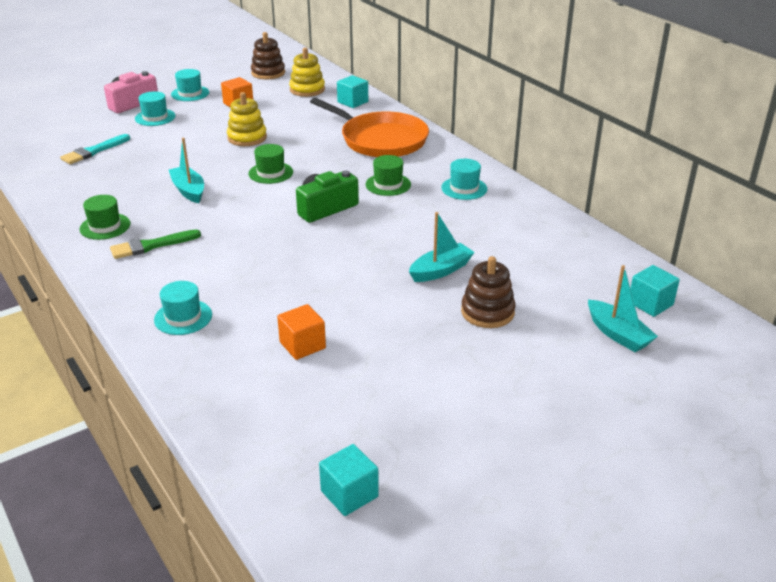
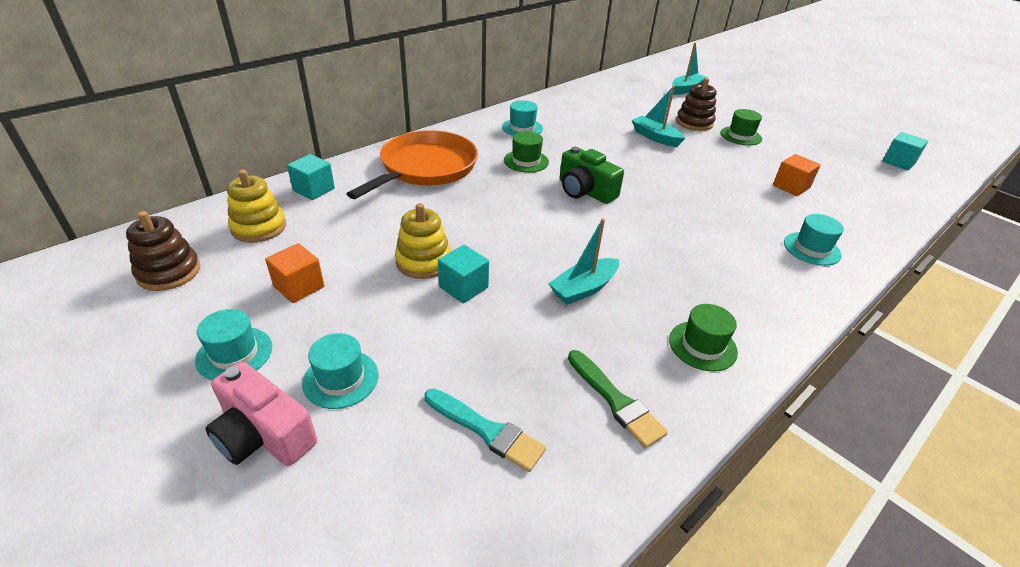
camera: 100 degrees left, 5 degrees up
(151, 246) = (718, 294): green brush -> green brush (615, 401)
(271, 173) = (520, 231): green hat -> green hat (740, 136)
(650, 303) = (648, 79): turquoise cube -> turquoise cube (463, 287)

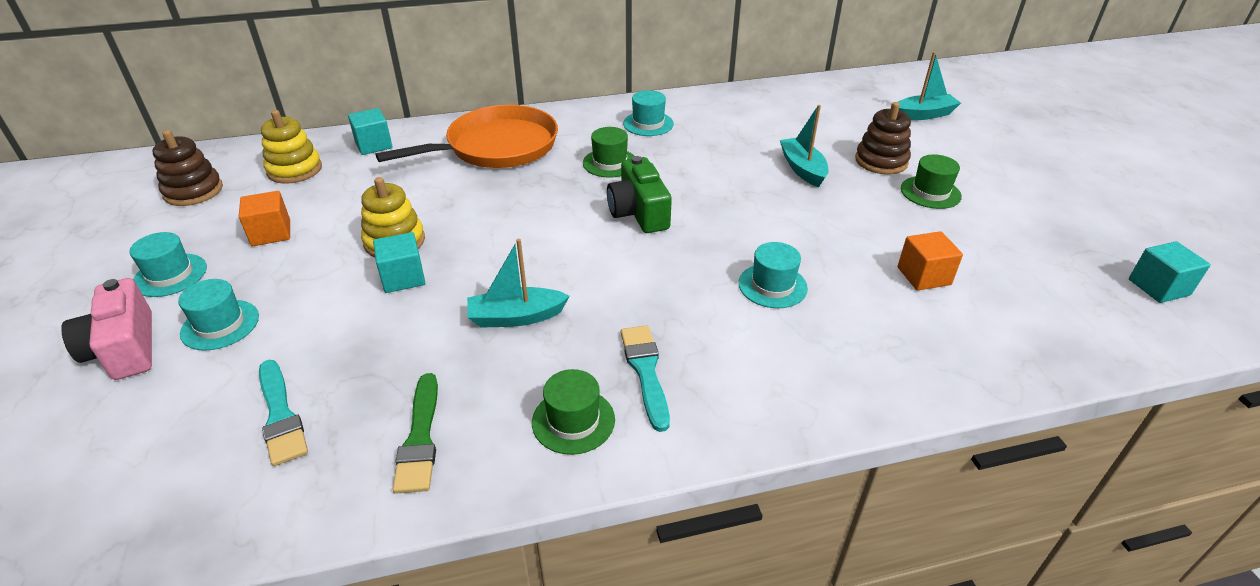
camera: 30 degrees right, 0 degrees up
(709, 296) = (645, 371): none -> turquoise brush
(811, 249) = (853, 361): turquoise hat -> turquoise hat (772, 286)

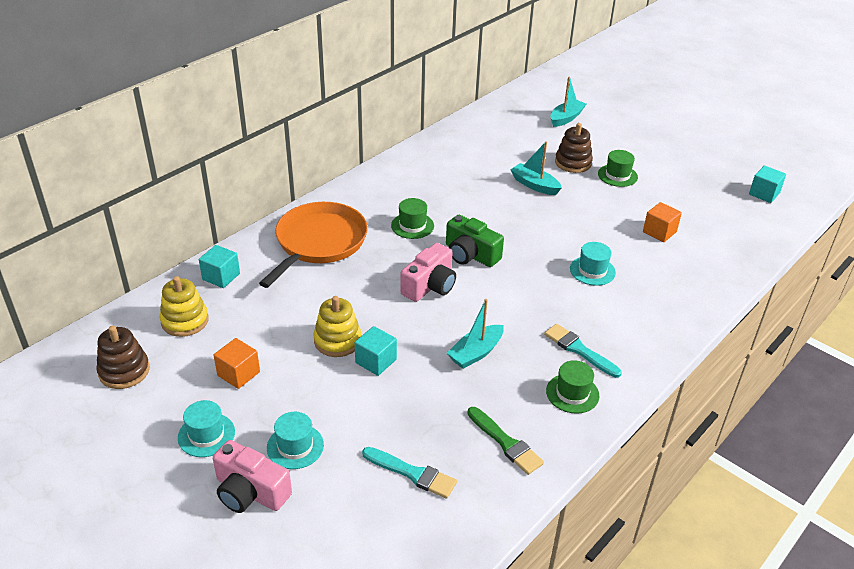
camera: 35 degrees left, 0 degrees up
(555, 226) = (430, 285): none -> pink camera
(648, 124) = (404, 185): turquoise hat -> none

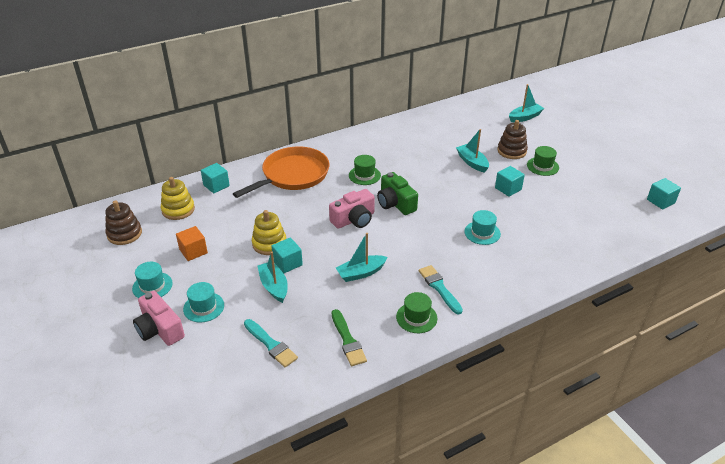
camera: 20 degrees right, 0 degrees up
(374, 396) = (274, 286): none -> turquoise boat
(593, 210) = (508, 189): none -> turquoise cube
(659, 232) = (553, 214): orange cube -> none

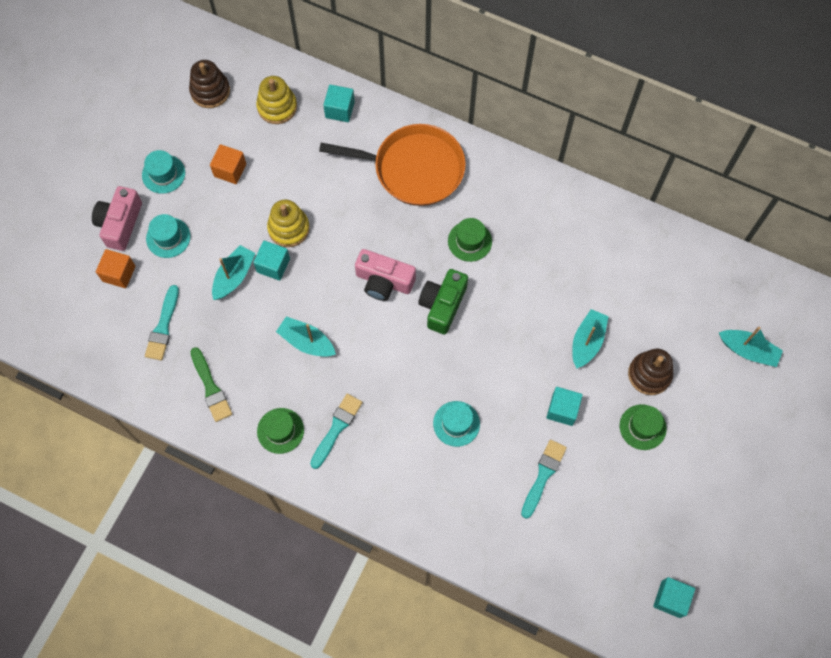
camera: 55 degrees right, 30 degrees up
(199, 350) = (119, 273): none -> orange cube
(347, 340) = (211, 388): green brush -> green brush turned 60 degrees counterclockwise
(546, 214) = (543, 475): none -> turquoise brush

